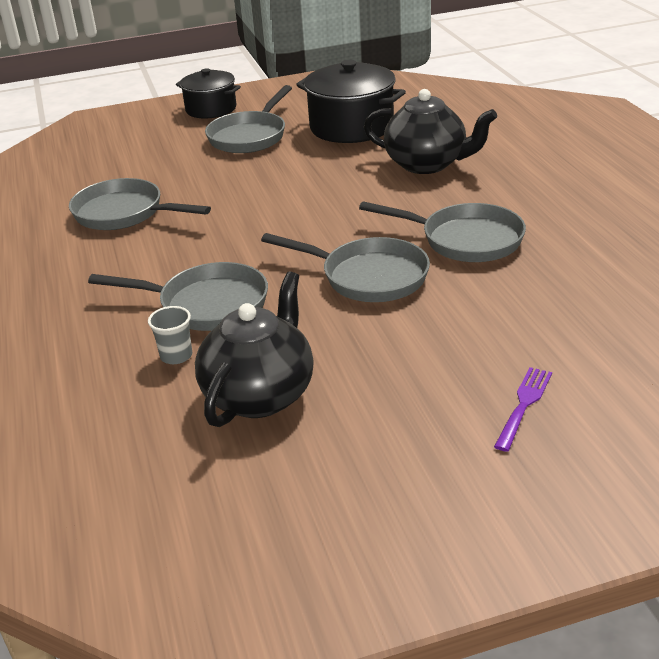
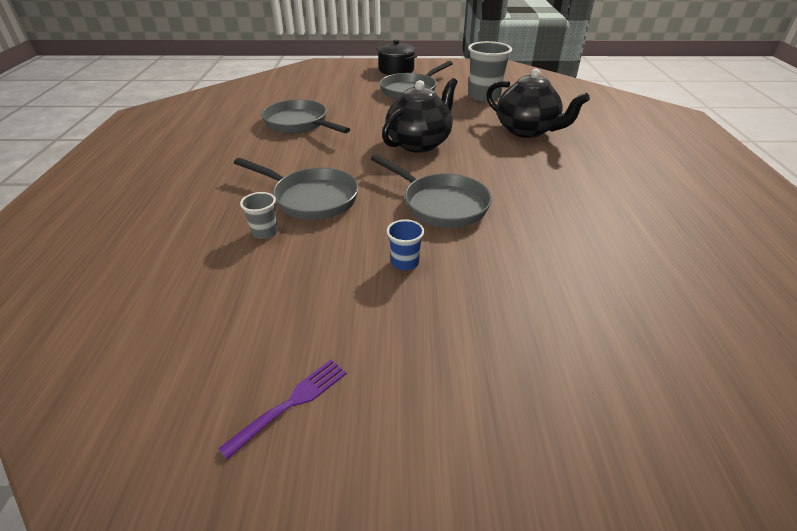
camera: 15 degrees right, 5 degrees up
(260, 395) = (304, 281): black teapot -> black teapot (419, 143)
(352, 127) = (484, 96): black pot -> grey cup
(362, 349) = (405, 262): none -> blue cup
(465, 240) = (531, 192): grey pan -> none
(524, 406) = (520, 355): purple fork -> purple fork (290, 404)

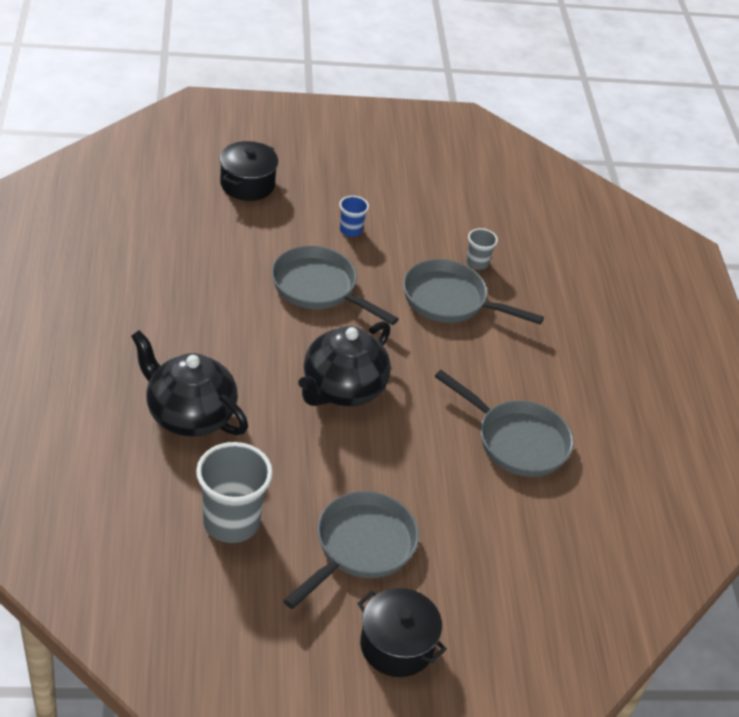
camera: 170 degrees right, 5 degrees up
(290, 404) = (409, 152): purple fork -> none
(550, 321) = (247, 184): none -> black pot

